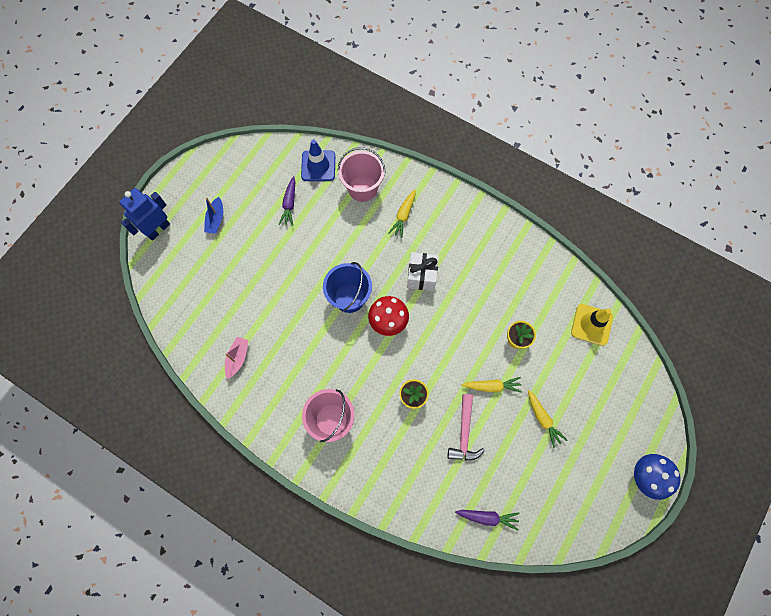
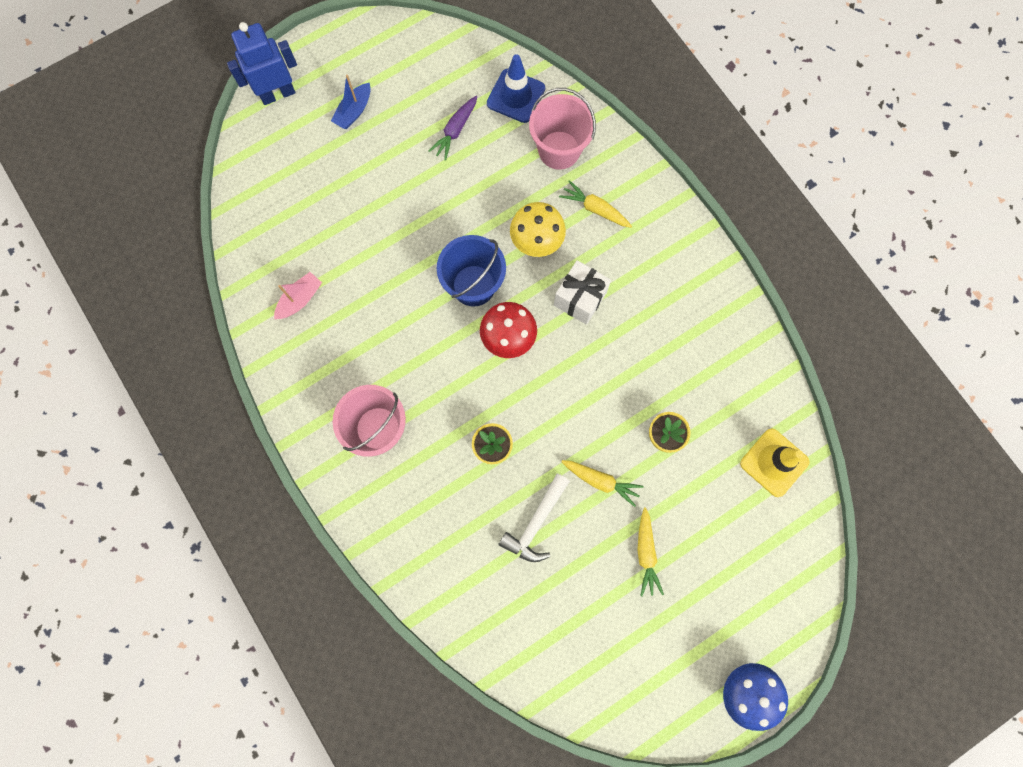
camera: 25 degrees right, 5 degrees up
(376, 252) = (536, 241): none -> yellow mushroom
(403, 215) = (595, 209): yellow carrot -> yellow carrot turned 75 degrees clockwise
(464, 433) = (536, 523): pink hammer -> white hammer
(487, 517) = (513, 640): purple carrot -> none

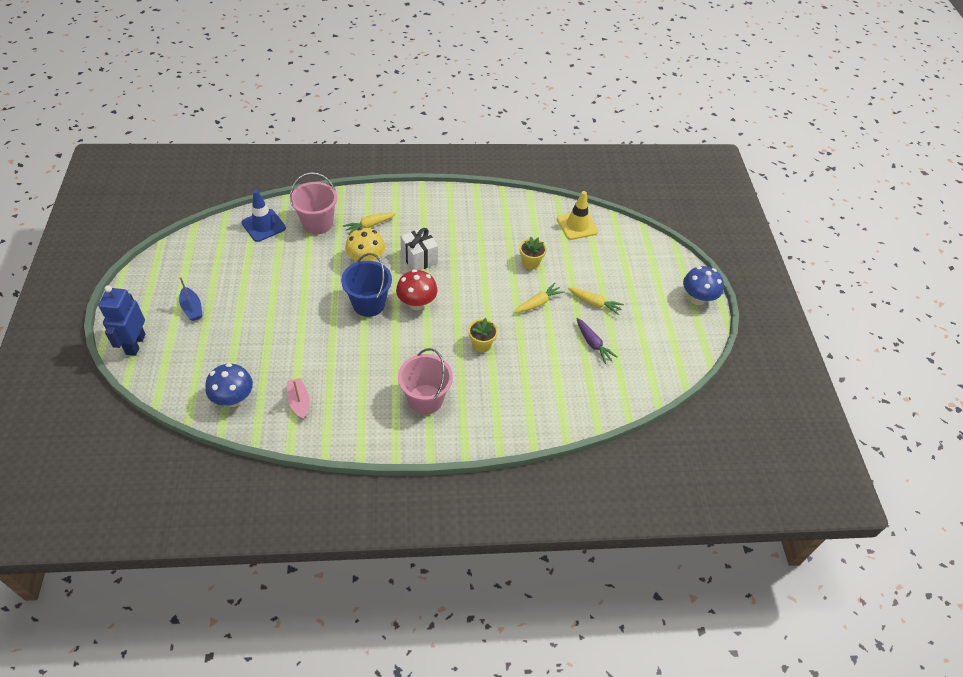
camera: 65 degrees left, 25 degrees down
(267, 234) = (233, 399): none -> blue mushroom
(455, 131) = (258, 264): purple carrot -> purple carrot (593, 344)
(536, 523) = (544, 346): white hammer -> none

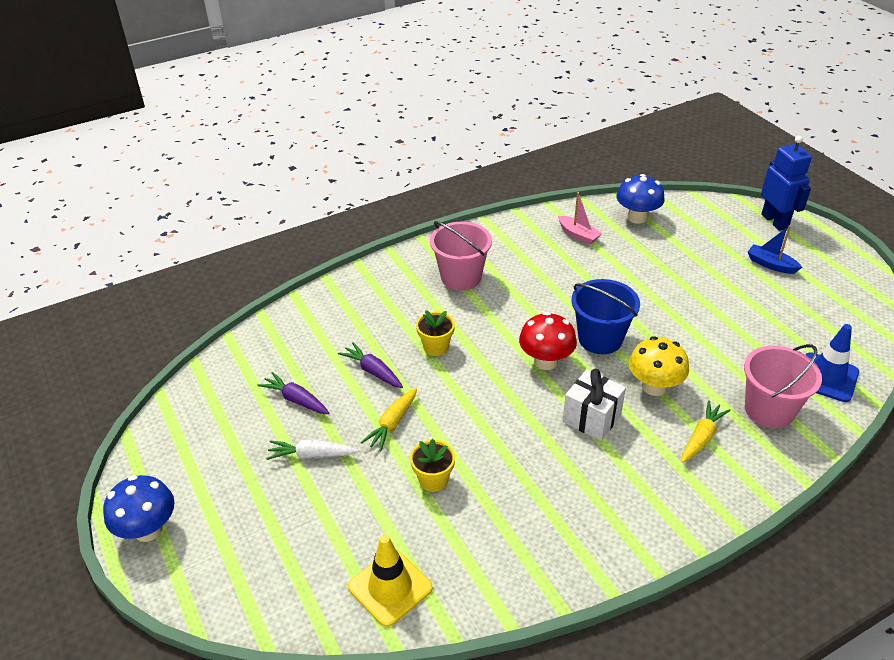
camera: 160 degrees right, 10 degrees down
(534, 344) = (373, 371): none -> purple carrot
(594, 303) = (312, 455): yellow carrot -> white carrot

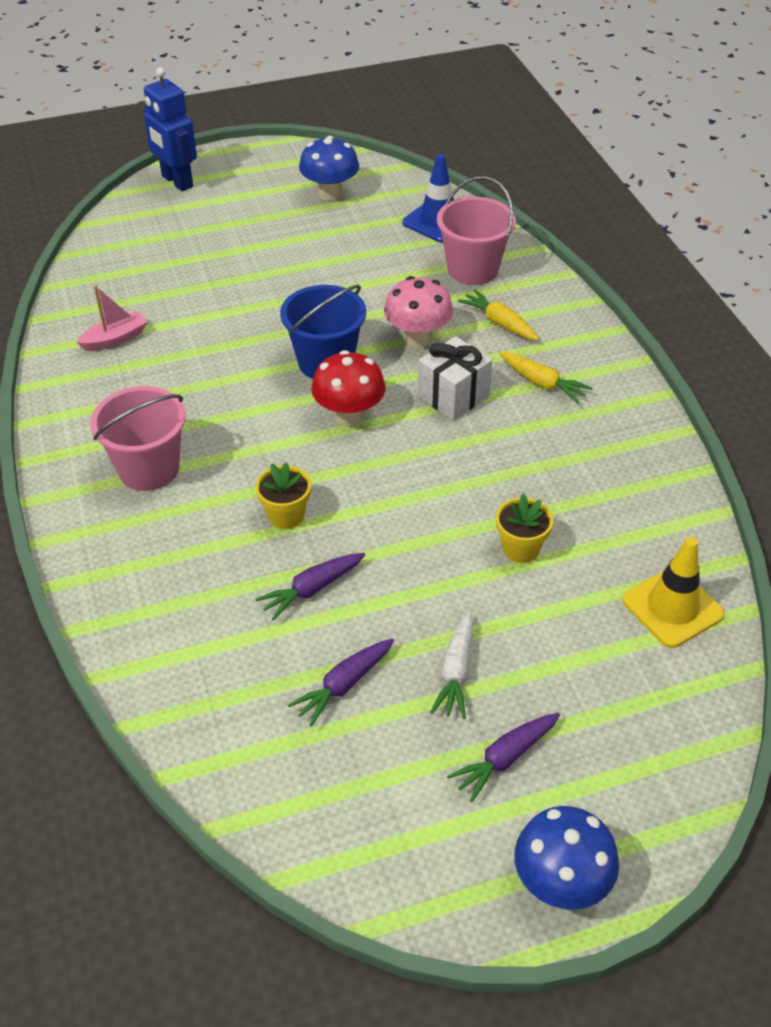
camera: 80 degrees left, 5 degrees up
(242, 490) = (505, 758): none -> purple carrot
(392, 423) = (418, 578): yellow carrot -> yellow carrot (542, 383)
(637, 217) = (108, 281): blue mushroom -> blue mushroom (330, 193)
(654, 387) = (418, 338): yellow mushroom -> pink mushroom
(771, 265) = (252, 206): blue boat -> none
(775, 221) = (177, 181): blue robot -> blue robot turned 120 degrees counterclockwise

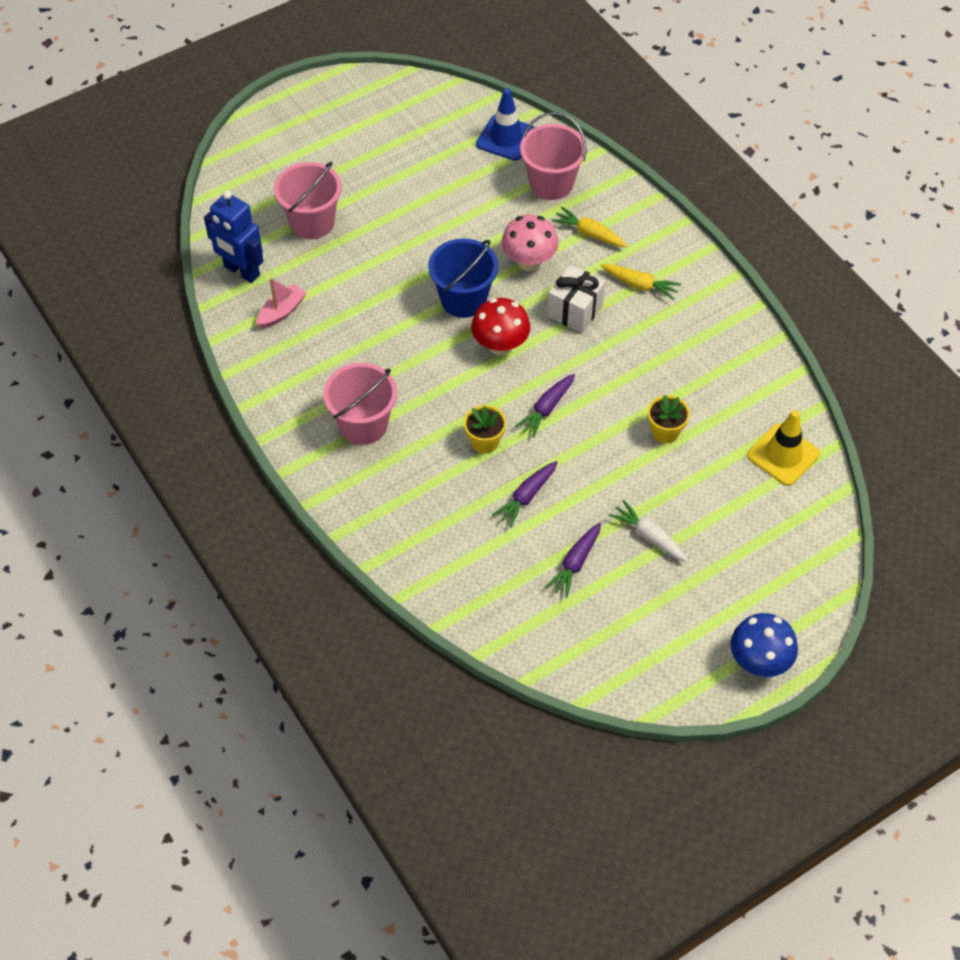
camera: 15 degrees left, 10 degrees up
(177, 181) = (260, 136): blue robot -> blue robot (241, 271)
(191, 263) = (312, 222): none -> pink bucket
(330, 193) = (402, 124): blue mushroom -> none
(456, 672) = (649, 536): white carrot -> white carrot turned 135 degrees clockwise
(505, 758) = (700, 589): purple carrot -> purple carrot (546, 408)

